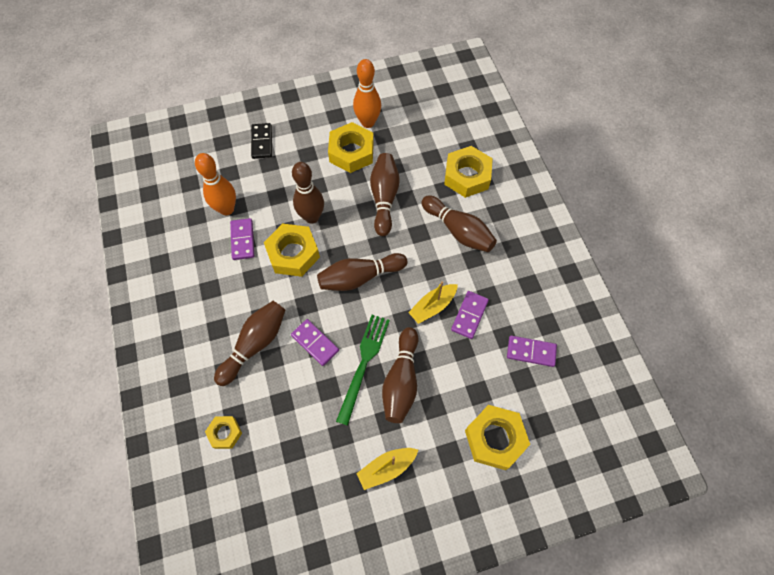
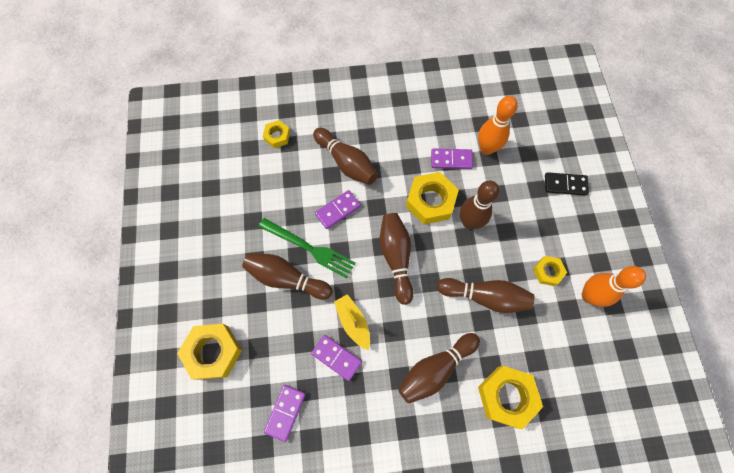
camera: 100 degrees right, 5 degrees up
(351, 152) = (548, 272): yellow nut -> yellow nut, size x0.55
(386, 468) = (216, 253): yellow boat -> none

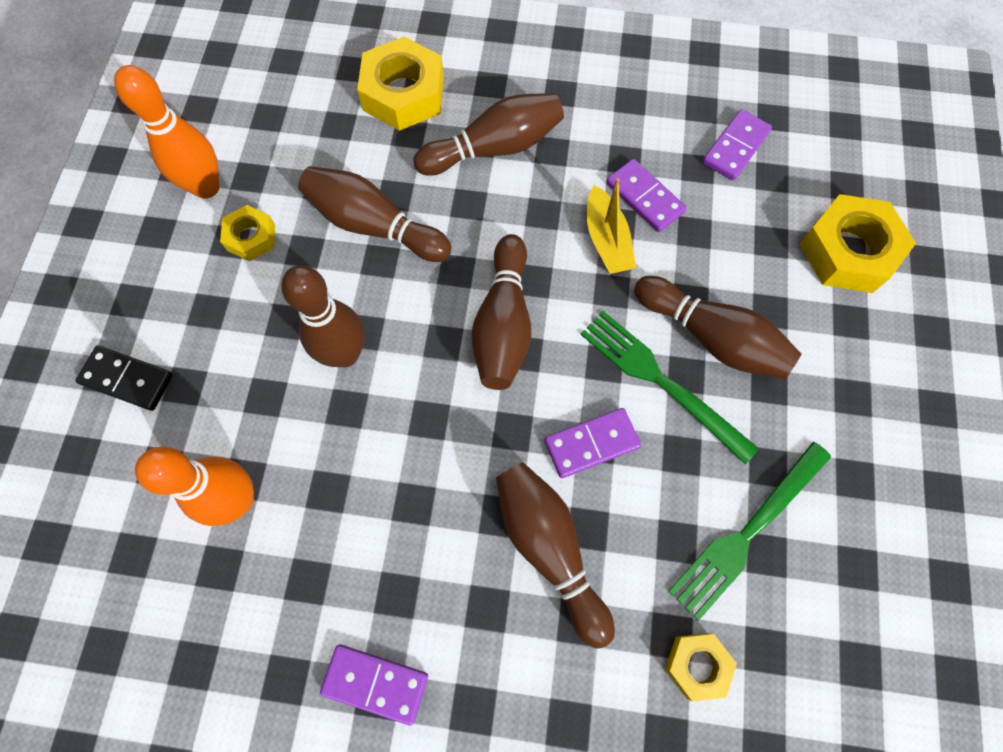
camera: 165 degrees left, 0 degrees up
(260, 190) = (747, 532): none -> green fork
(430, 201) = (402, 414): yellow nut -> none
(451, 160) = (324, 494): purple domino -> purple domino (375, 683)

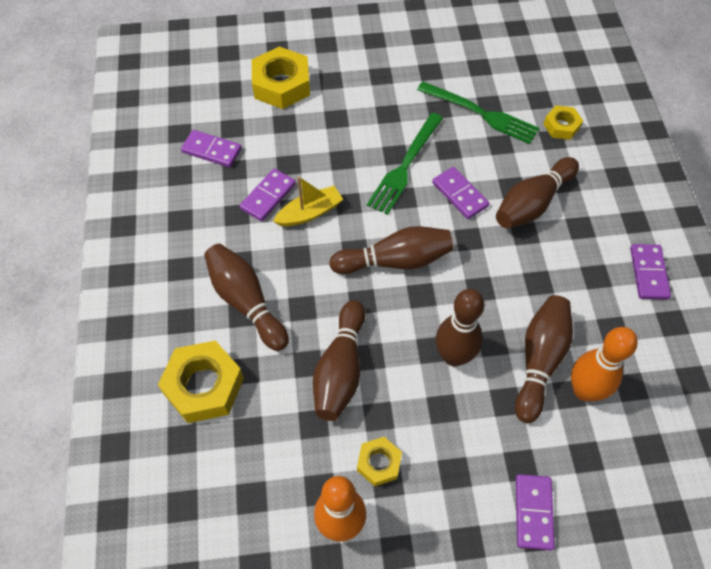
camera: 105 degrees left, 10 degrees down
(127, 379) = (533, 512): black domino -> purple domino
(712, 337) = (365, 144): brown bowling pin -> brown bowling pin (539, 361)

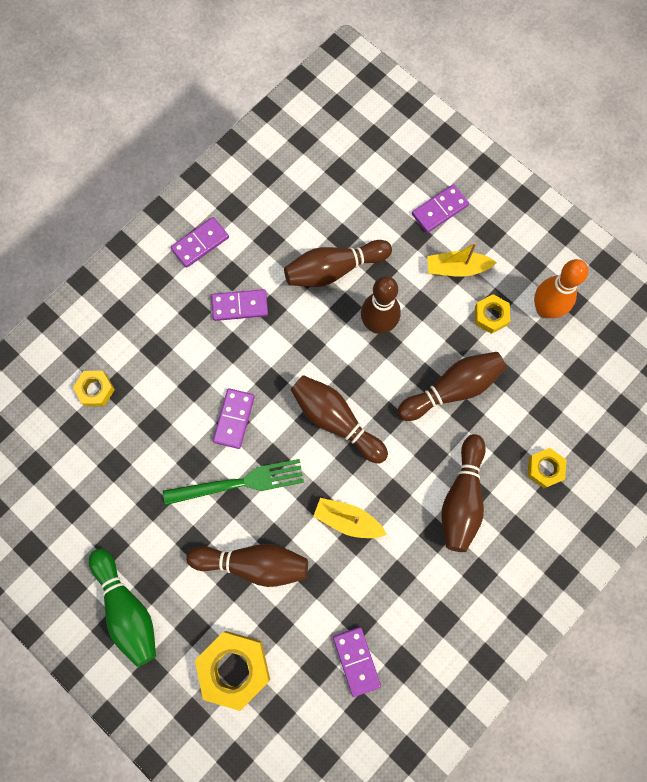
camera: 130 degrees left, 15 degrees up
(204, 386) = (545, 469): yellow nut -> yellow nut, size x0.55
(268, 196) = (360, 567): purple domino -> purple domino (240, 306)
(378, 55) = (127, 609): none -> green bowling pin
(454, 473) = (457, 268): none -> yellow boat
(481, 114) = (131, 463): green fork -> none
(532, 203) = (198, 360): brown bowling pin -> brown bowling pin (253, 564)
(584, 390) = (332, 230): orange bowling pin -> none

